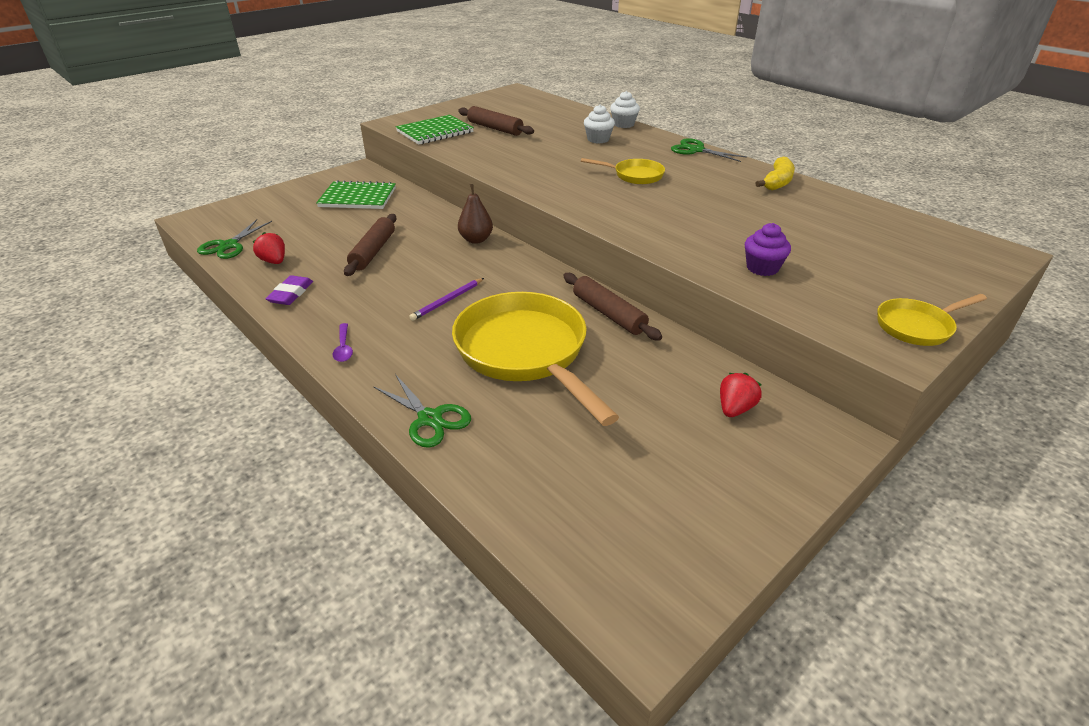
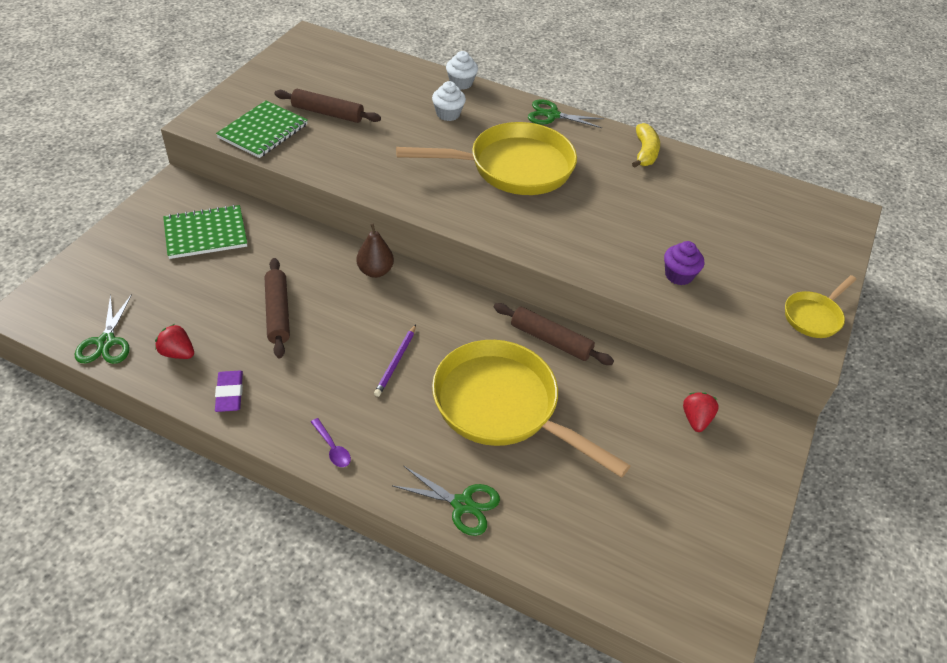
camera: 25 degrees left, 10 degrees up
(634, 175) = (512, 168): yellow pan -> yellow pan, size x2.06

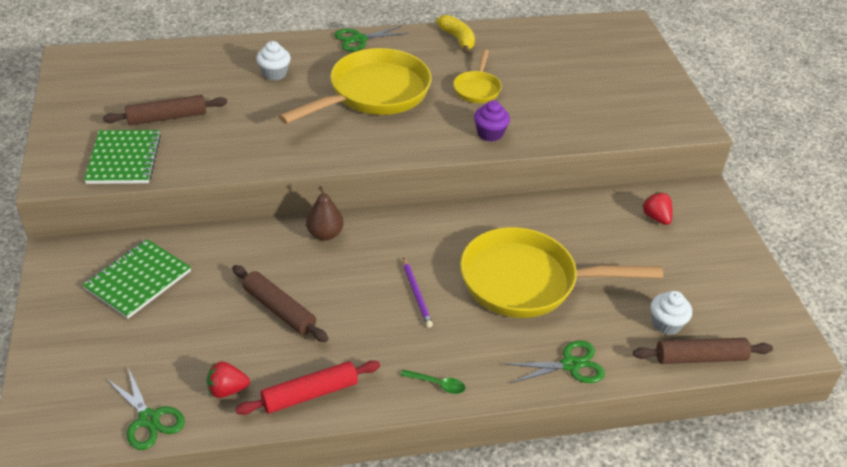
camera: 35 degrees left, 5 degrees down
(229, 393) = (310, 394): purple eraser -> red rolling pin
(332, 448) = (437, 384): purple spoon -> green spoon
(461, 83) = (257, 43): white cupcake -> white cupcake (666, 324)
(551, 340) = (511, 216): brown rolling pin -> brown rolling pin (700, 357)
(678, 275) = (571, 118): purple cupcake -> purple cupcake (490, 134)
(814, 316) = (678, 104): yellow pan -> yellow pan (477, 89)

